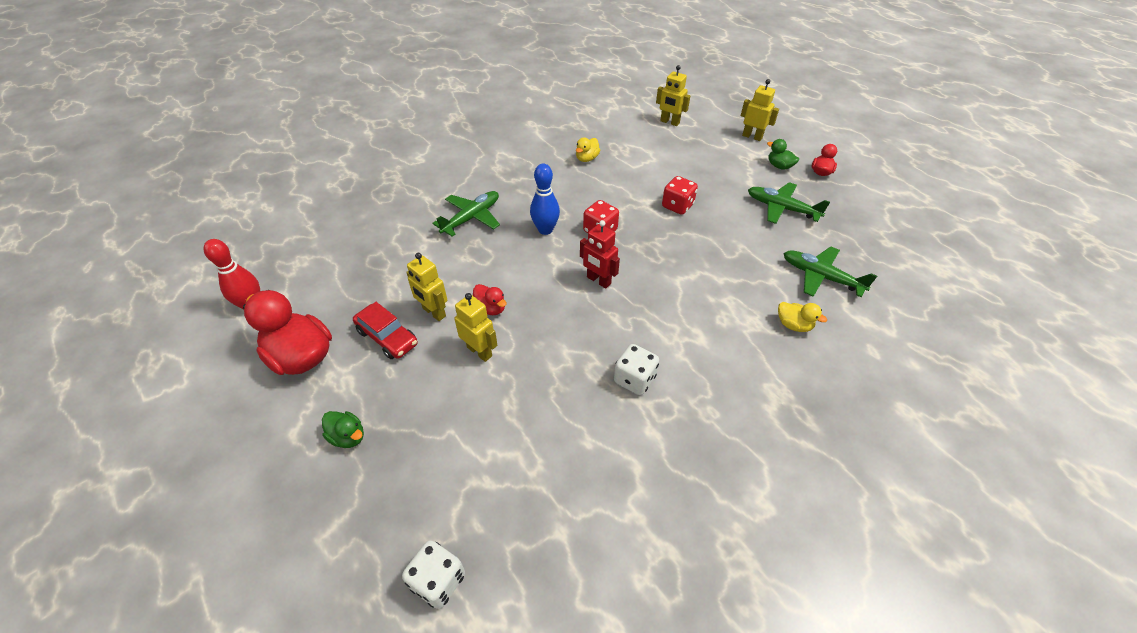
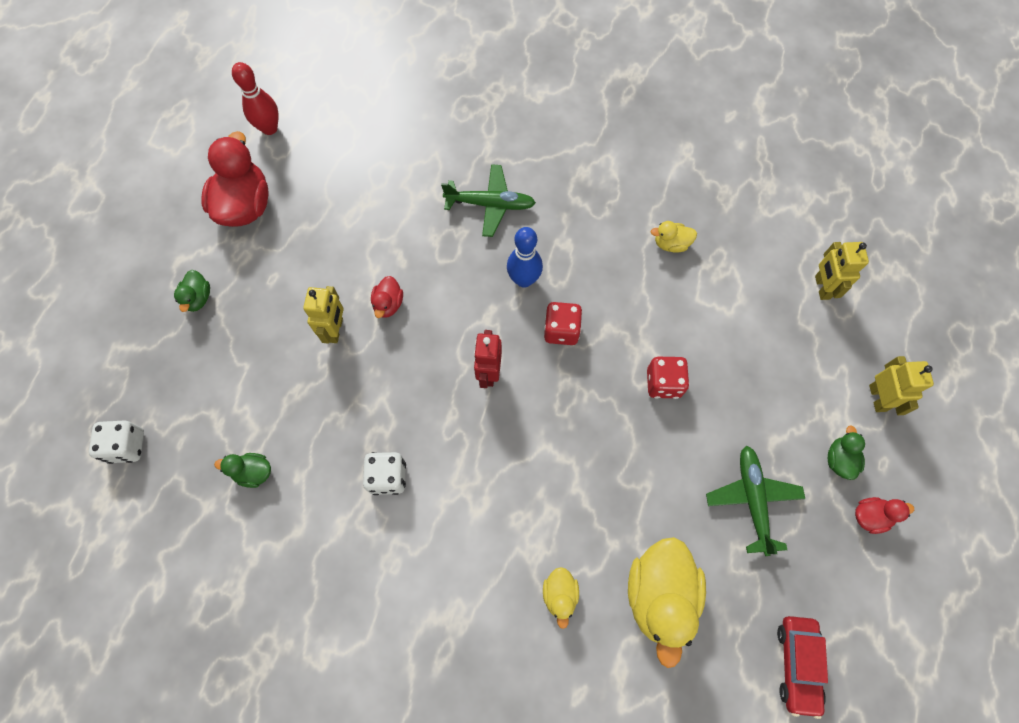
camera: 55 degrees right, 20 degrees up
(387, 337) = (303, 250): red car -> red car (797, 664)
(434, 312) = (353, 263): yellow robot -> none
(557, 475) = (253, 472): none -> green duck
(821, 277) = (659, 595): green plane -> yellow duck

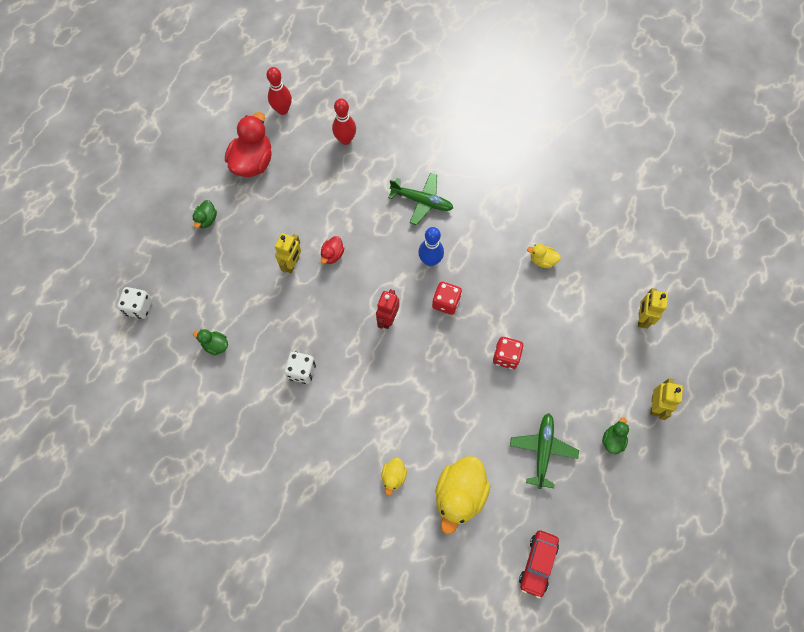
camera: 15 degrees right, 0 degrees up
(365, 148) = (345, 140): none -> red bowling pin
(870, 516) = (621, 483): red duck -> none

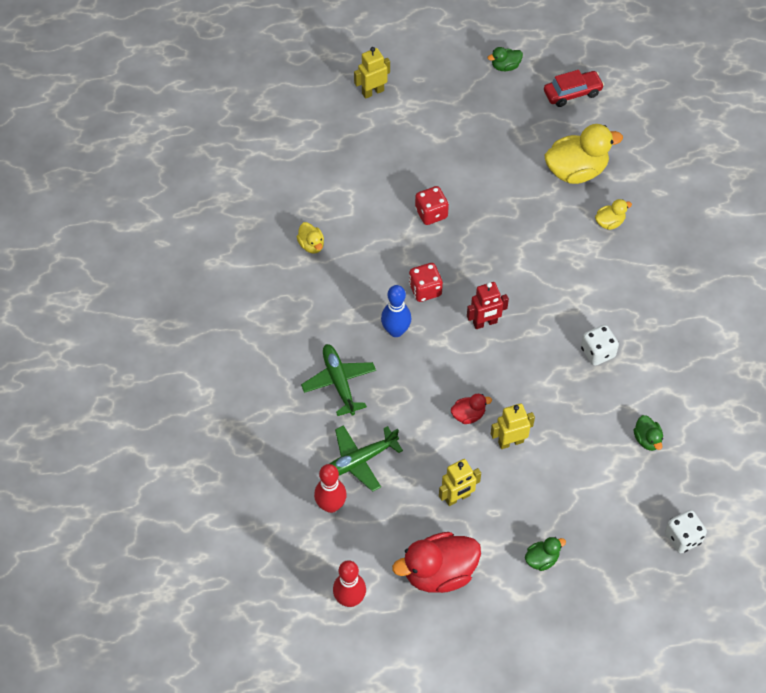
camera: 130 degrees left, 10 degrees down
(542, 451) = (485, 140): green plane -> green plane (359, 460)
(612, 440) = (430, 102): green duck -> green duck (505, 66)
(641, 318) = (300, 142): yellow robot -> yellow robot (457, 497)

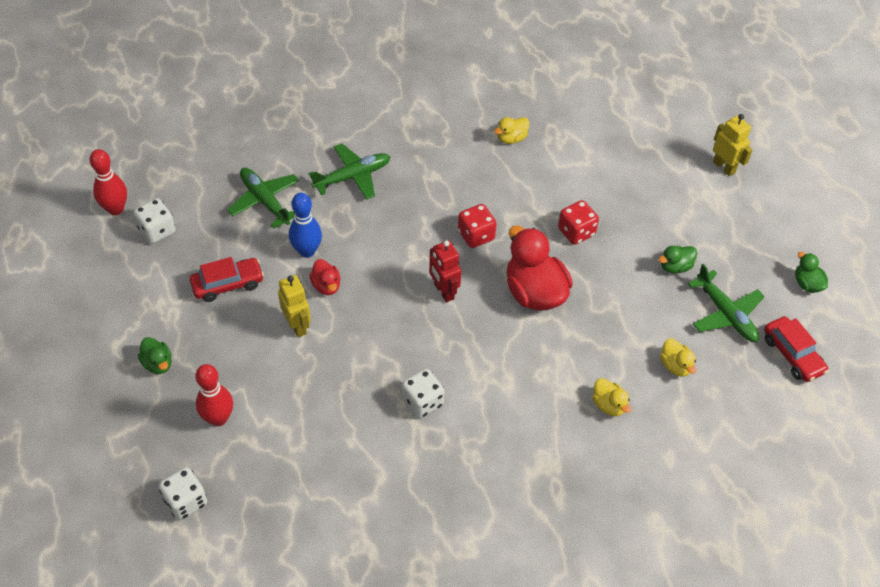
camera: 80 degrees right, 5 degrees down
(331, 505) = (215, 185): red bowling pin -> red bowling pin (218, 418)
(383, 559) = (157, 230): none -> white dice
(396, 331) = (420, 215): blue bowling pin -> blue bowling pin (307, 251)
(439, 573) = (143, 276): red duck -> red duck (534, 292)
(457, 497) = (228, 284): yellow robot -> red car
(529, 127) = (725, 313): none -> green plane
(576, 171) = (675, 365): yellow duck -> yellow duck, size x0.49
(647, 439) = (312, 459): green duck -> green duck (675, 267)

